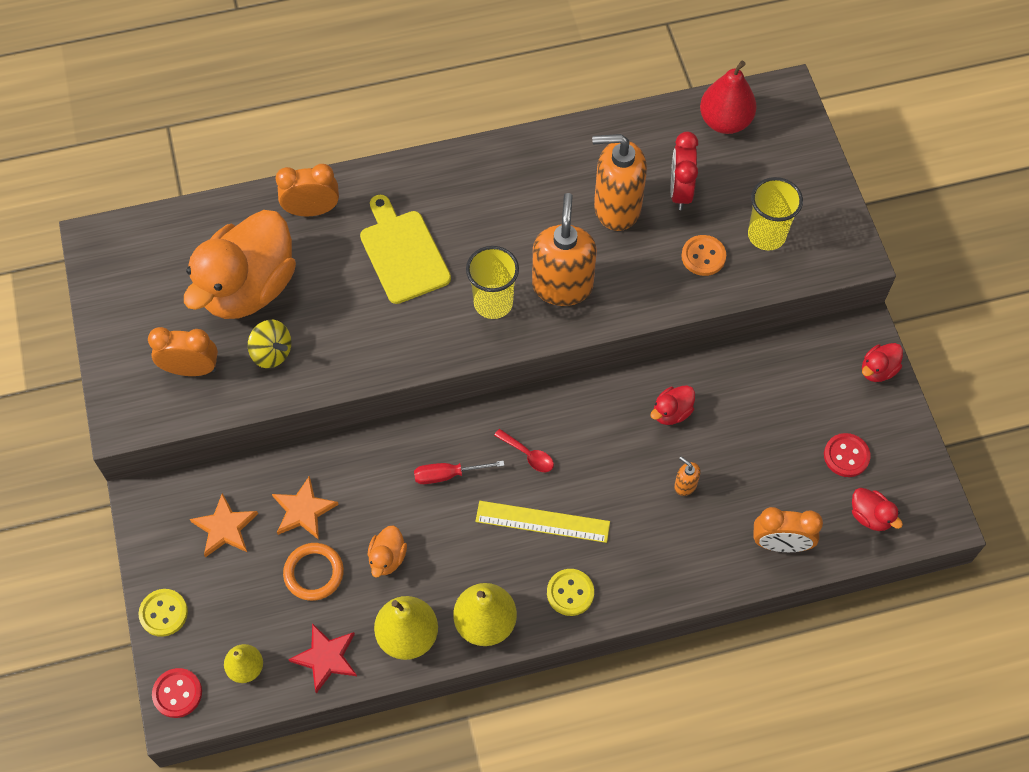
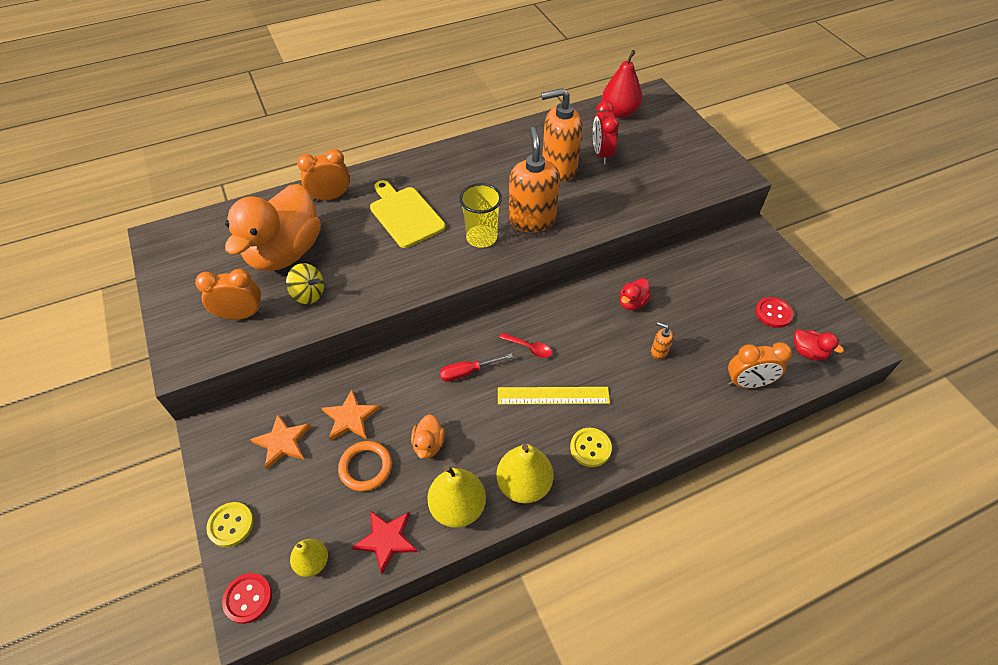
camera: 10 degrees left, 10 degrees down
(703, 256) = (630, 189): orange button -> none
(766, 235) = (671, 171): yellow cup -> none
(878, 370) = (773, 254): red duck -> none

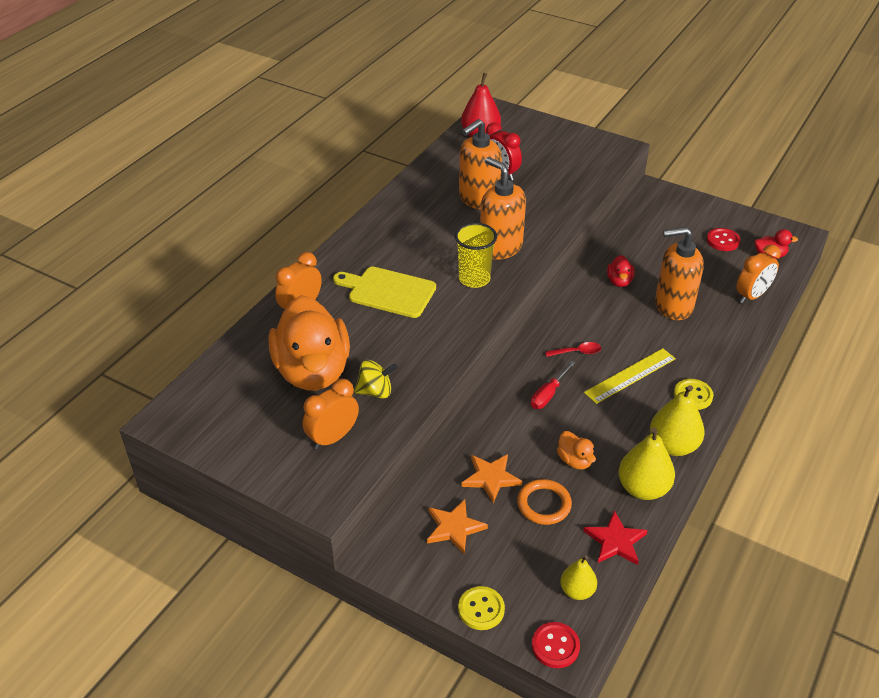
camera: 35 degrees left, 10 degrees down
(659, 351) = (673, 306): orange soap dispenser -> orange soap dispenser, size x2.40

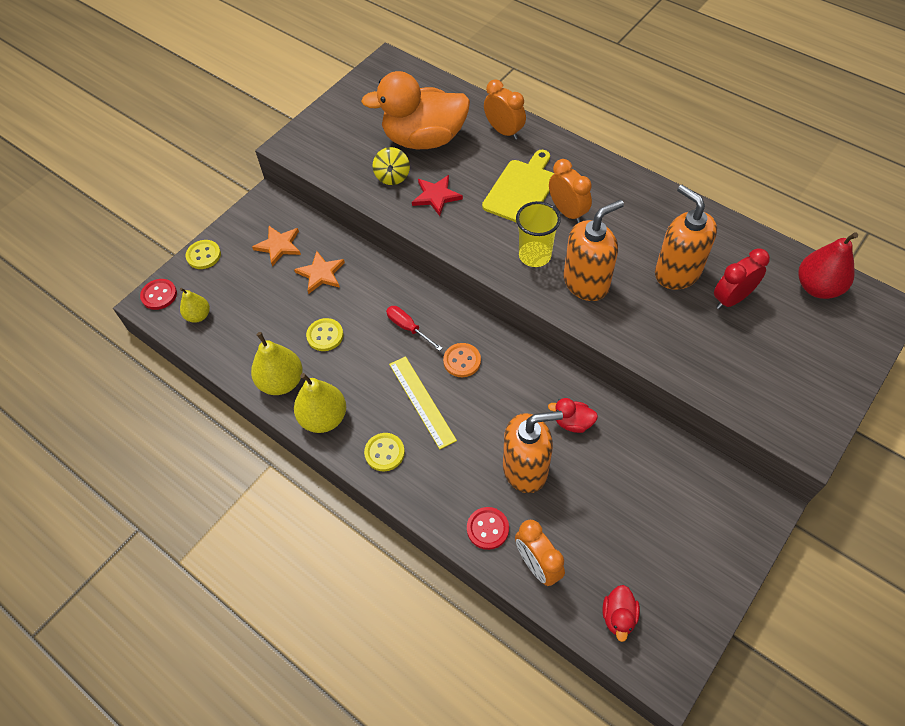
camera: 100 degrees right, 15 degrees up
(333, 438) = (348, 150): orange clock -> orange clock (567, 212)
(544, 504) = (285, 306): orange ring -> none
(574, 460) = (325, 335): orange duck -> yellow button
(577, 352) = (462, 361): red spoon -> orange button
(615, 541) = (234, 350): red star -> red star (436, 196)
(673, 306) = (525, 469): orange soap dispenser -> orange soap dispenser turned 75 degrees clockwise
(723, 241) = (651, 563): red button -> red button (487, 529)

